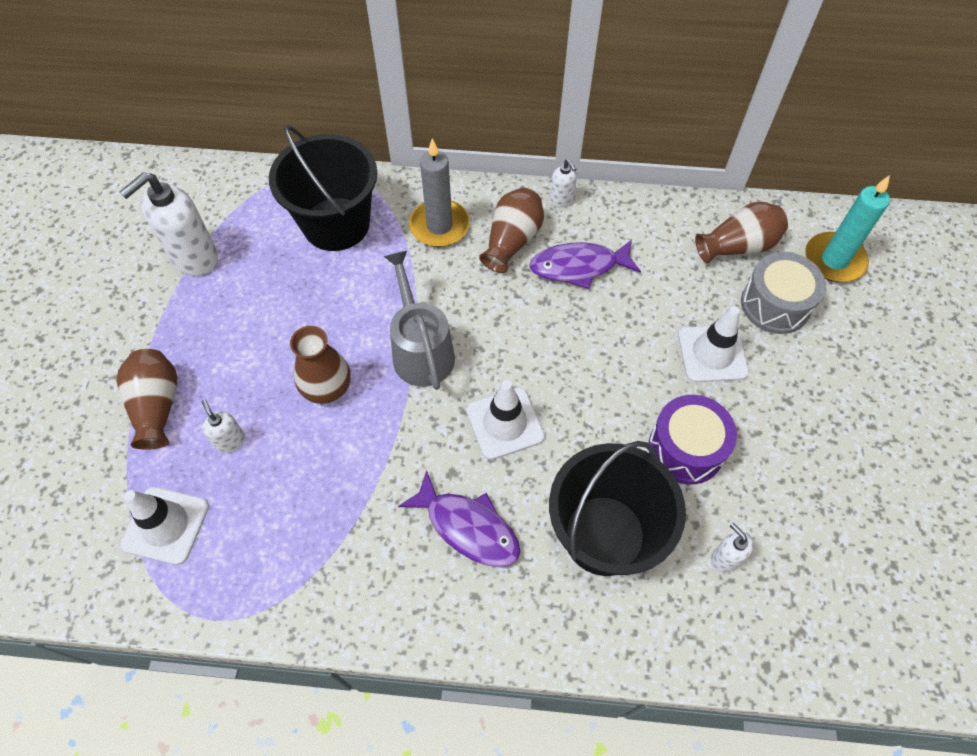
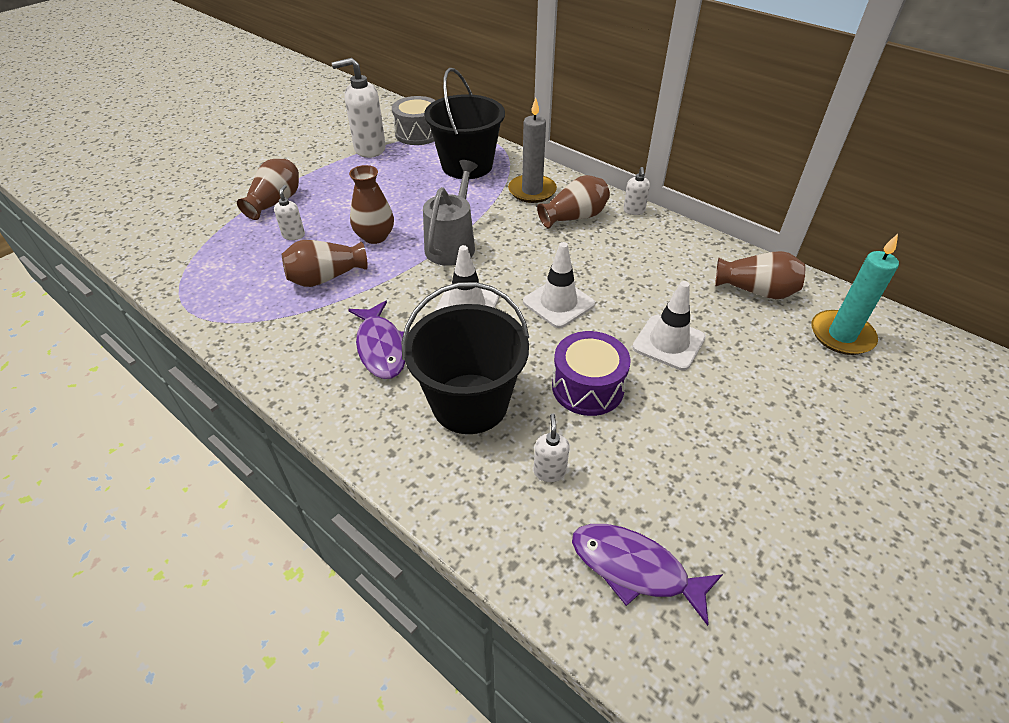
camera: 35 degrees right, 15 degrees down
(166, 525) = (217, 255): white traffic cone -> white traffic cone (558, 303)
(326, 477) = (326, 277): none -> brown vase
(579, 266) = (610, 249): purple fish -> purple fish (635, 568)
(775, 304) = (756, 338): grey drum -> grey drum (418, 133)

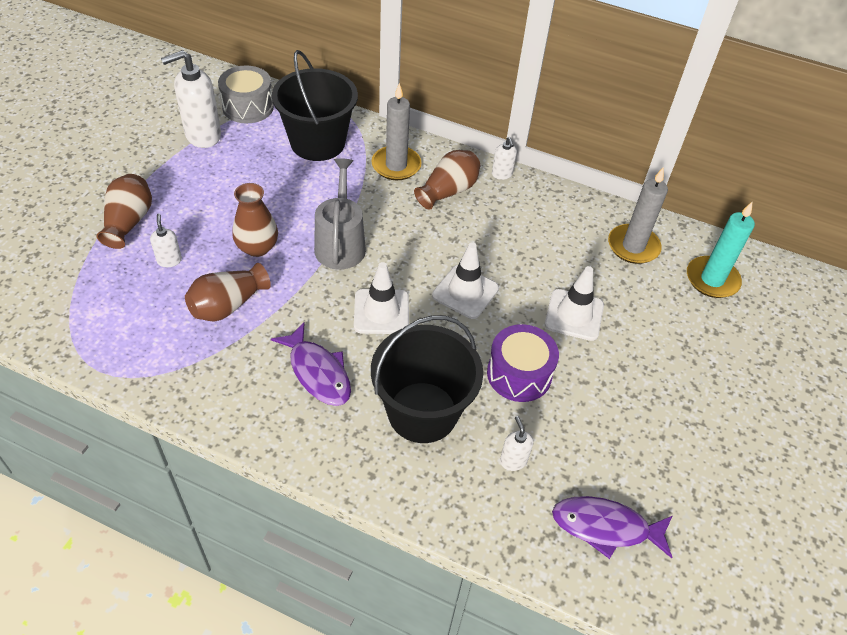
camera: 20 degrees left, 5 degrees up
(756, 291) = (633, 246): brown vase -> grey candle

